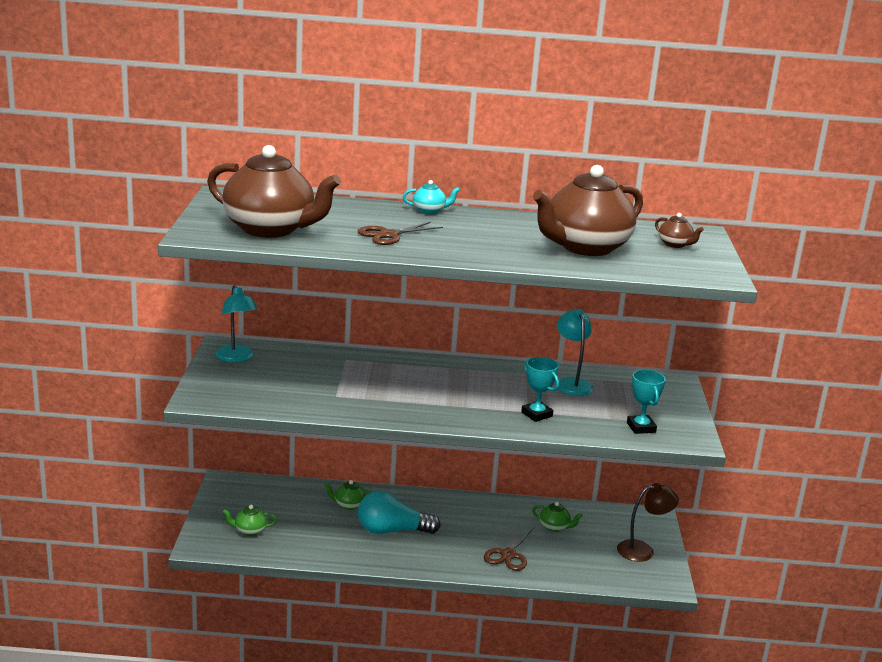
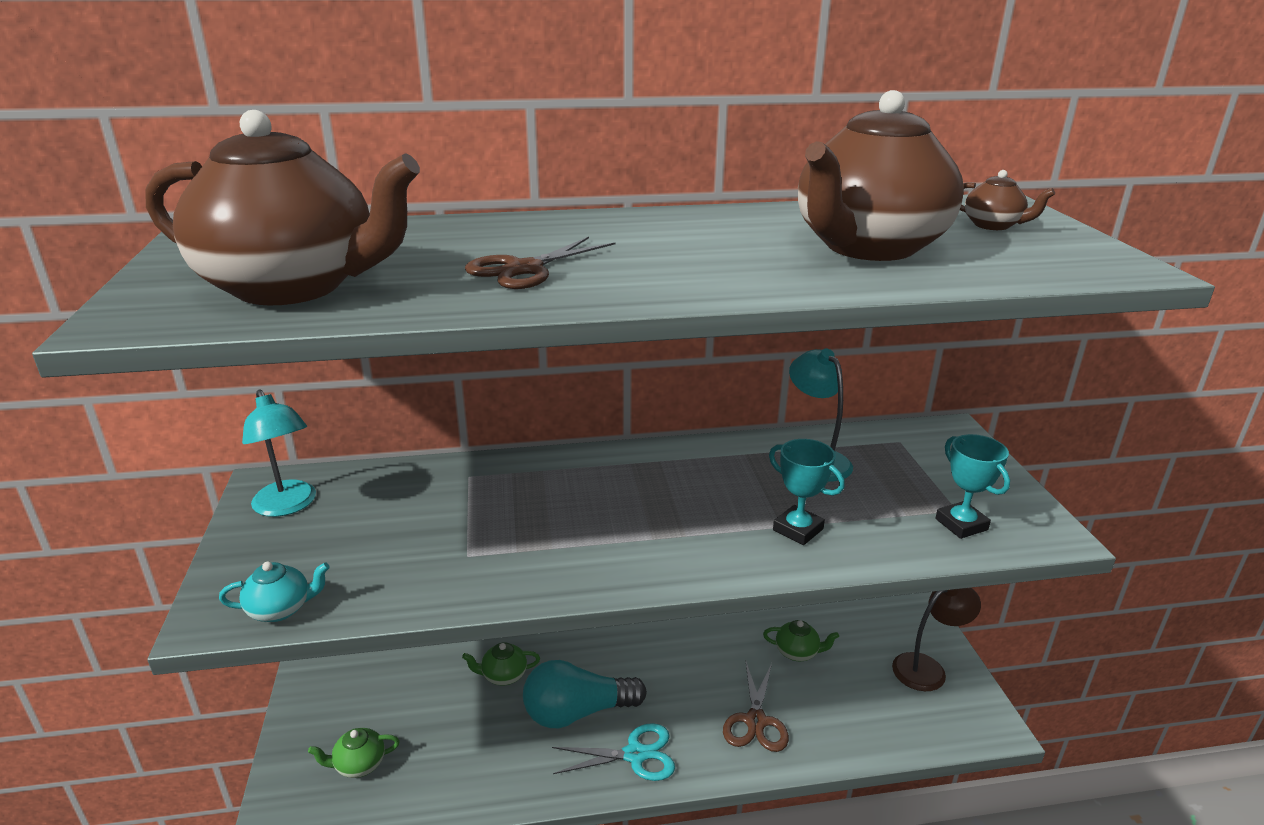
camera: 10 degrees left, 5 degrees up
(423, 556) = (635, 755): none -> turquoise scissors
(429, 211) = (577, 220): turquoise teapot -> turquoise teapot (281, 609)

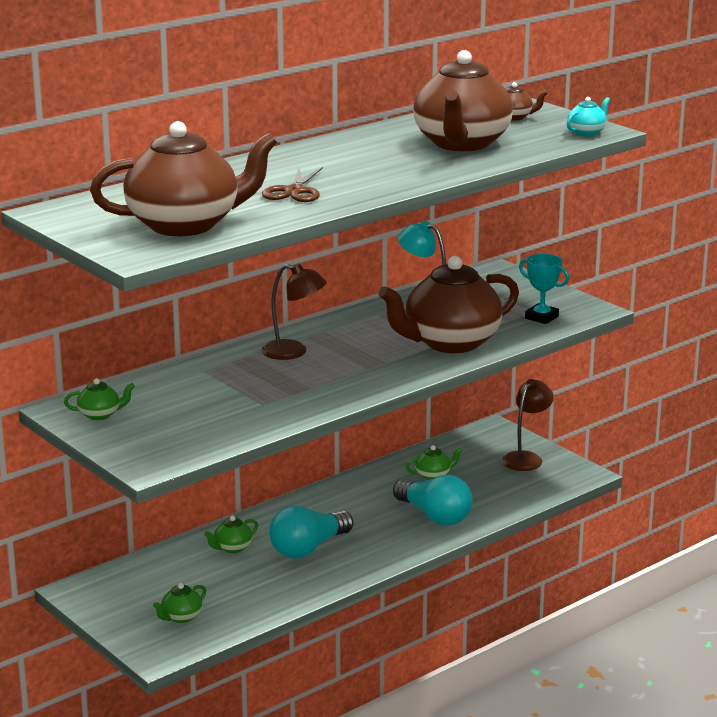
camera: 30 degrees left, 5 degrees down
(281, 609) = (183, 453): turquoise teapot -> turquoise teapot (586, 132)
(288, 506) = (100, 415): turquoise lamp -> green teapot
(593, 481) = (293, 352): none -> brown lamp
(635, 755) = (369, 554): turquoise scissors -> none
(755, 721) = (434, 516): brown scissors -> turquoise light bulb
(798, 529) = (450, 343): turquoise trophy -> brown teapot

